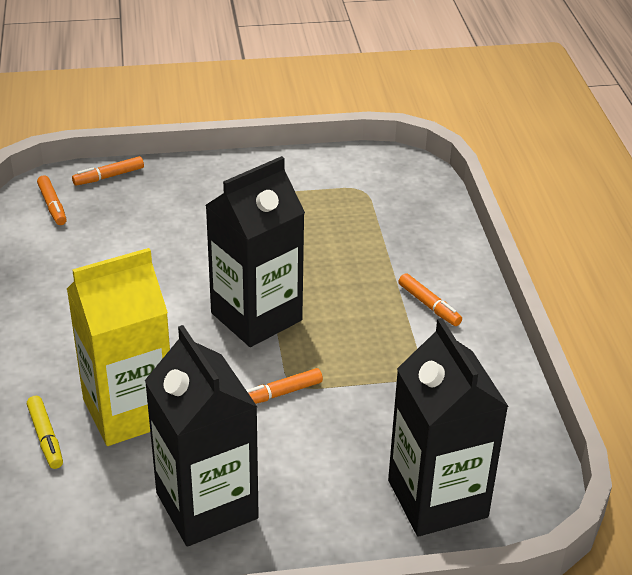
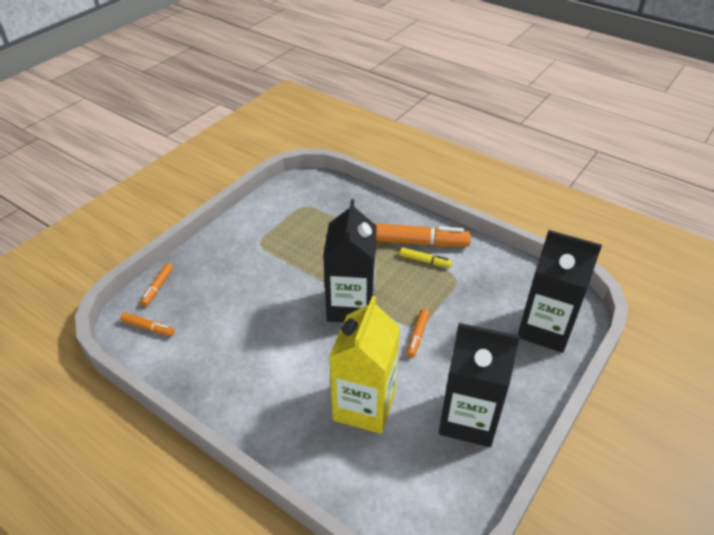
camera: 45 degrees left, 5 degrees up
(45, 437) = (344, 458): yellow marker -> yellow marker (425, 261)
(429, 305) = (416, 242): orange marker -> orange marker, size x2.06

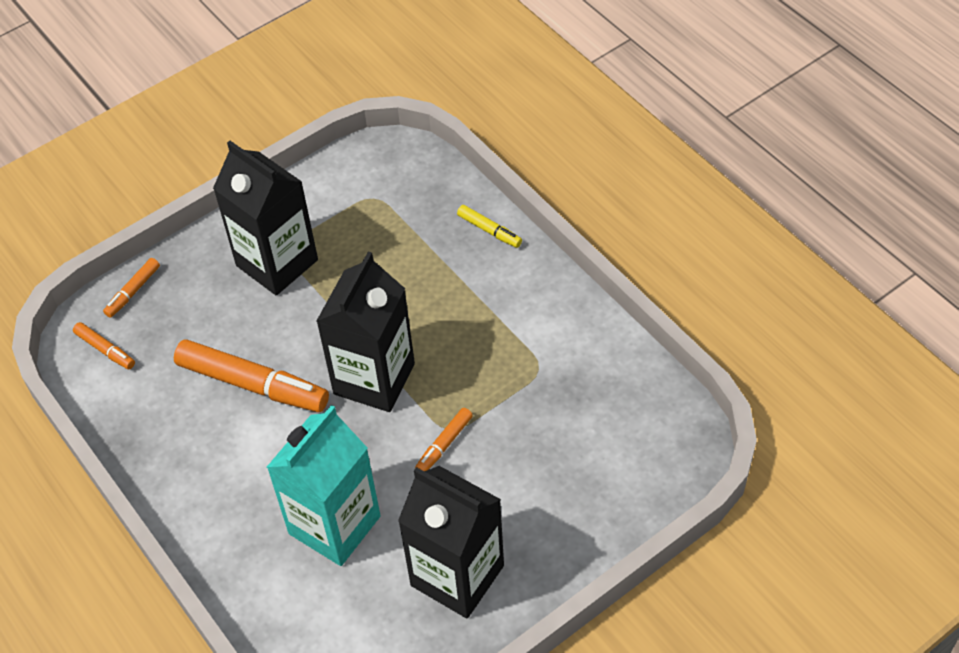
camera: 20 degrees right, 10 degrees up
(364, 406) = (334, 525): yellow carton -> turquoise carton
(416, 242) = (507, 296): orange marker -> orange marker (253, 384)
(425, 261) = (507, 330): yellow marker -> yellow marker (489, 230)
(545, 329) = (624, 476): black carton -> black carton (277, 263)

